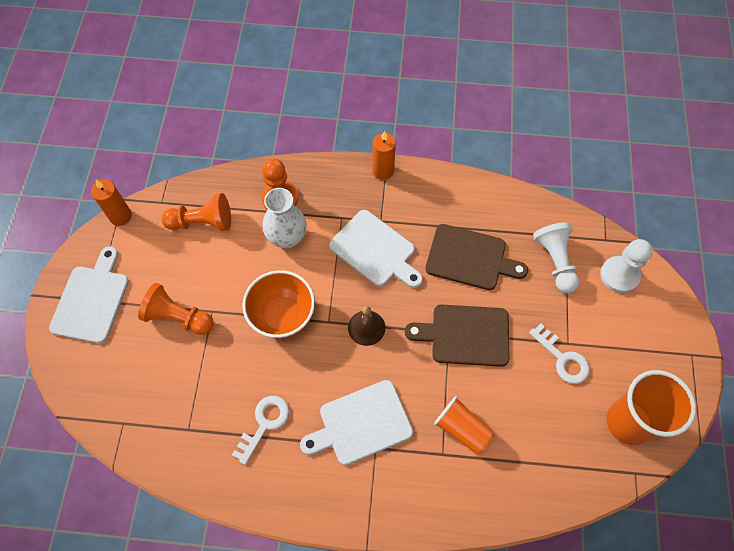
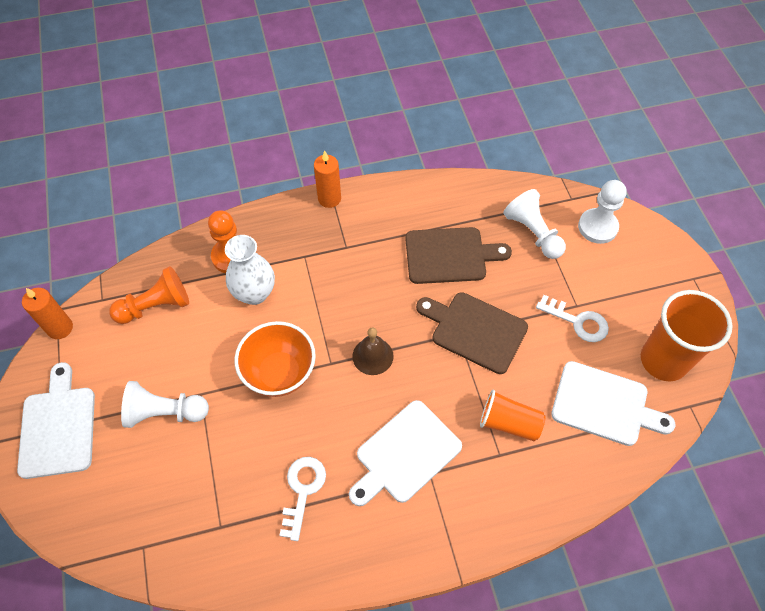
camera: 20 degrees left, 5 degrees down
(178, 317) = (165, 412): orange pawn -> white pawn
(375, 250) = (352, 278): white cutting board -> white cutting board (604, 405)
(465, 335) = (475, 330): brown cutting board -> brown cutting board turned 45 degrees clockwise

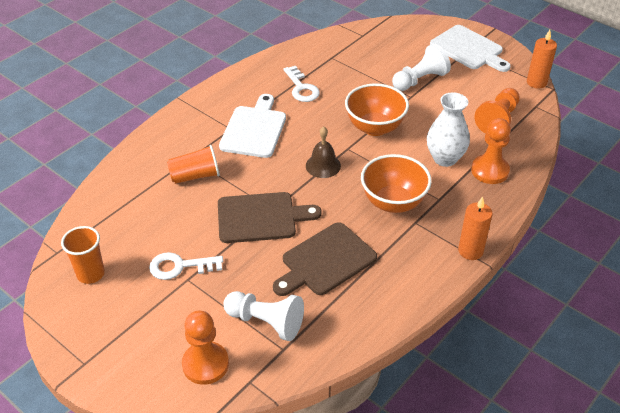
camera: 145 degrees right, 15 degrees down
(346, 276) = (393, 202): none -> orange bowl
(597, 227) = (205, 364): white pawn -> orange pawn
(604, 405) = (128, 219): white cutting board -> none
(663, 360) = (90, 274): orange cup -> orange cup, size x0.60

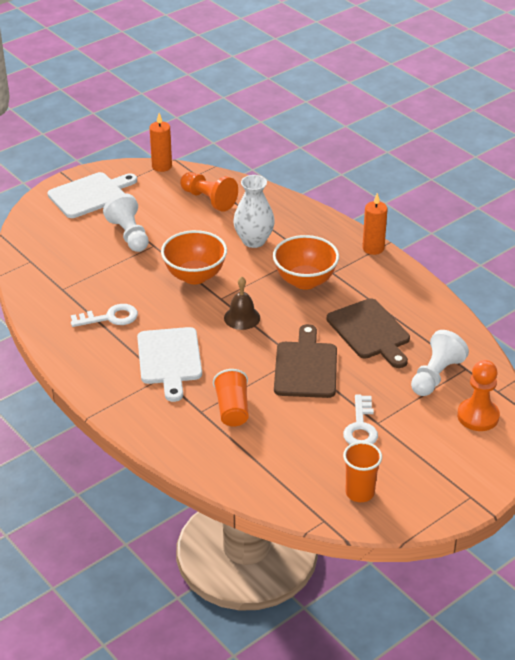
camera: 80 degrees left, 5 degrees down
(254, 129) = (169, 359): white cutting board -> white cutting board turned 120 degrees counterclockwise
(489, 171) = (277, 218): orange pawn -> none

